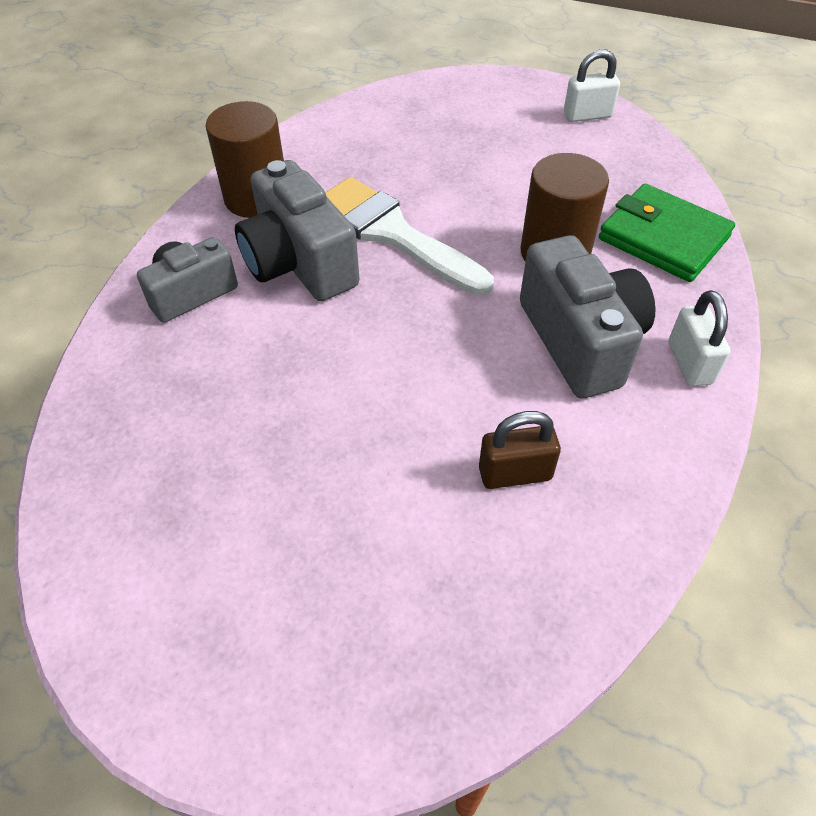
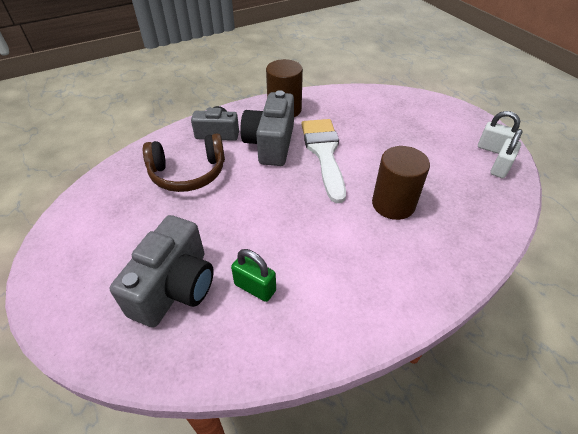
camera: 40 degrees right, 5 degrees down
(220, 384) = (188, 173): none -> brown headphones
(515, 473) = (255, 287): brown padlock -> green padlock
(580, 341) = (357, 251): grey camera -> grey camera (175, 287)
(663, 238) = (465, 231): green wallet -> none
(689, 363) = (404, 300): white padlock -> white padlock (500, 168)

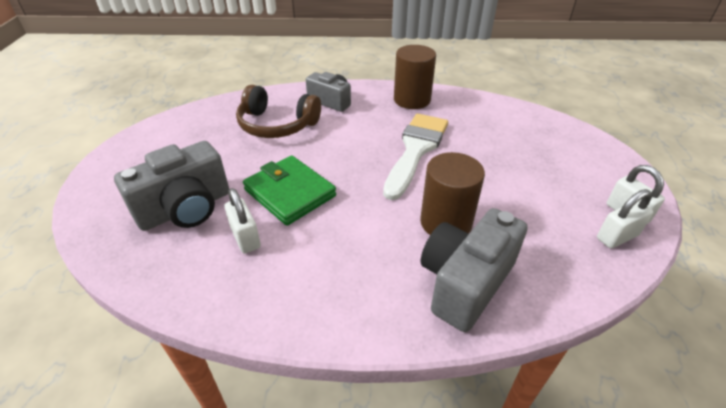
camera: 30 degrees right, 5 degrees down
(255, 287) = (246, 238): green padlock -> white padlock
(256, 231) = (290, 193): none -> green wallet
(271, 144) = (371, 125): grey camera -> grey camera (465, 282)

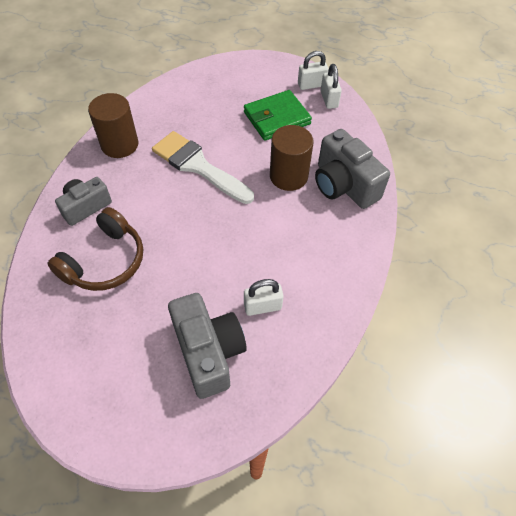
camera: 75 degrees left, 15 degrees up
(290, 193) = (218, 267): green wallet -> green wallet (276, 118)

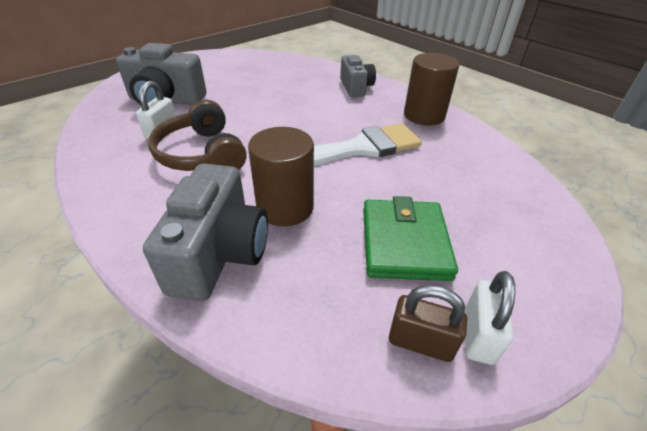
camera: 120 degrees right, 15 degrees down
(105, 261) = (293, 84): brown headphones -> brown headphones (201, 154)
(329, 99) = (420, 342): white padlock -> brown padlock
(344, 185) = (219, 253): grey camera -> grey camera turned 105 degrees clockwise

